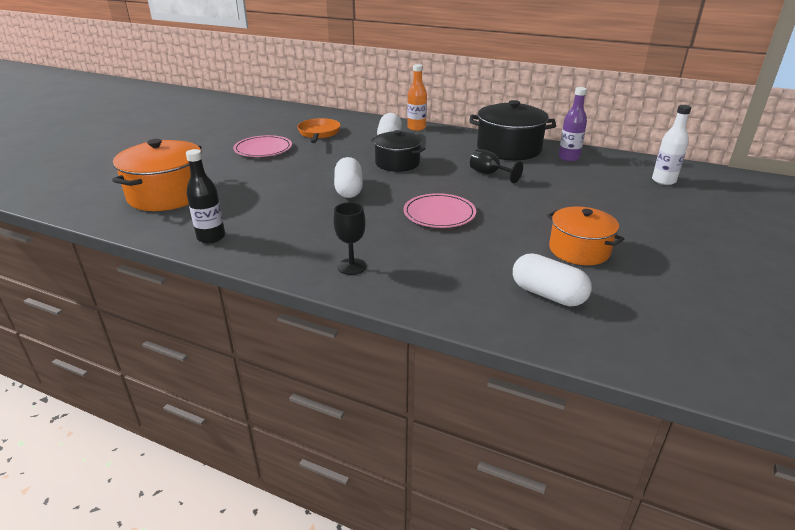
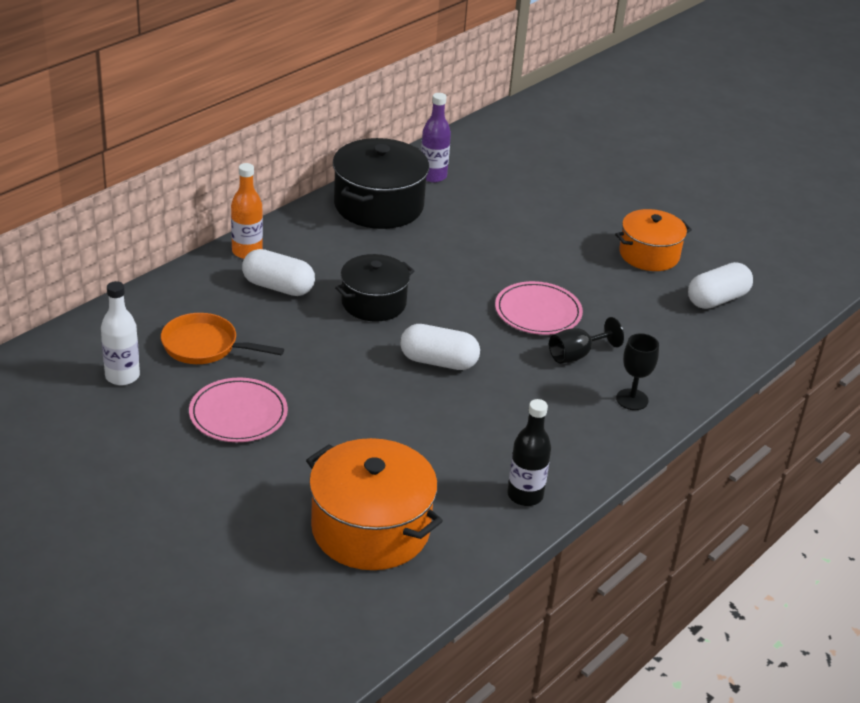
camera: 75 degrees left, 5 degrees up
(489, 174) = (449, 245): black goblet -> black goblet (577, 355)
(663, 181) = (526, 147): white bottle -> white bottle (122, 376)

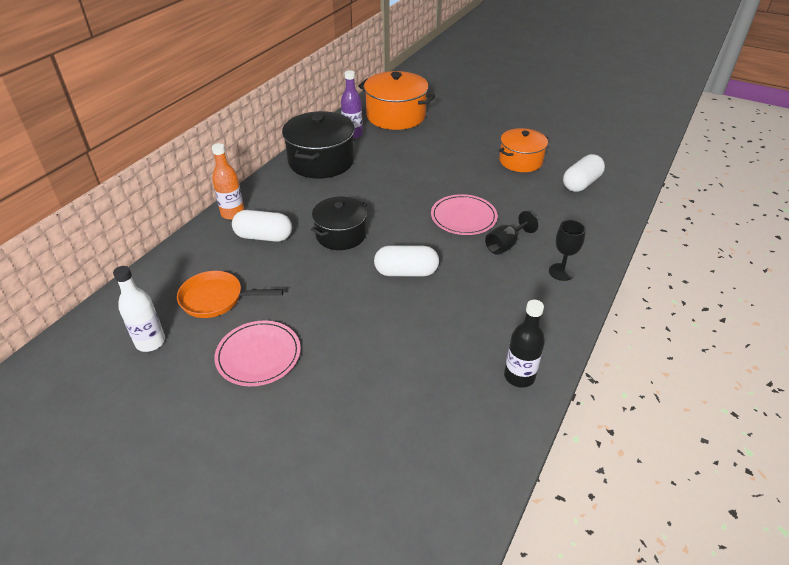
camera: 10 degrees left, 5 degrees up
(370, 529) = (404, 444): orange pot -> orange pot (396, 116)

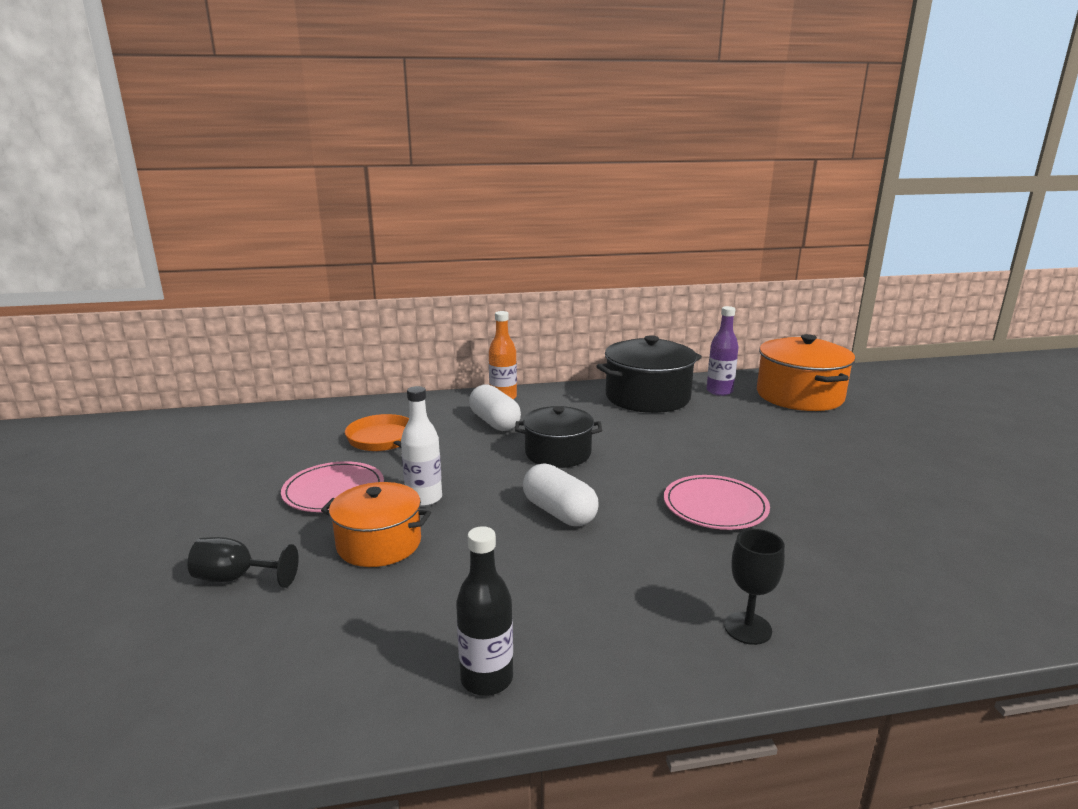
camera: 50 degrees right, 20 degrees down
(150, 342) = (299, 440): white bottle -> white bottle (424, 498)
(505, 245) = (720, 557): black goblet -> black goblet (236, 578)
(520, 161) = (904, 497): orange pot -> orange pot (379, 543)
(581, 183) = (971, 564): white capsule -> none

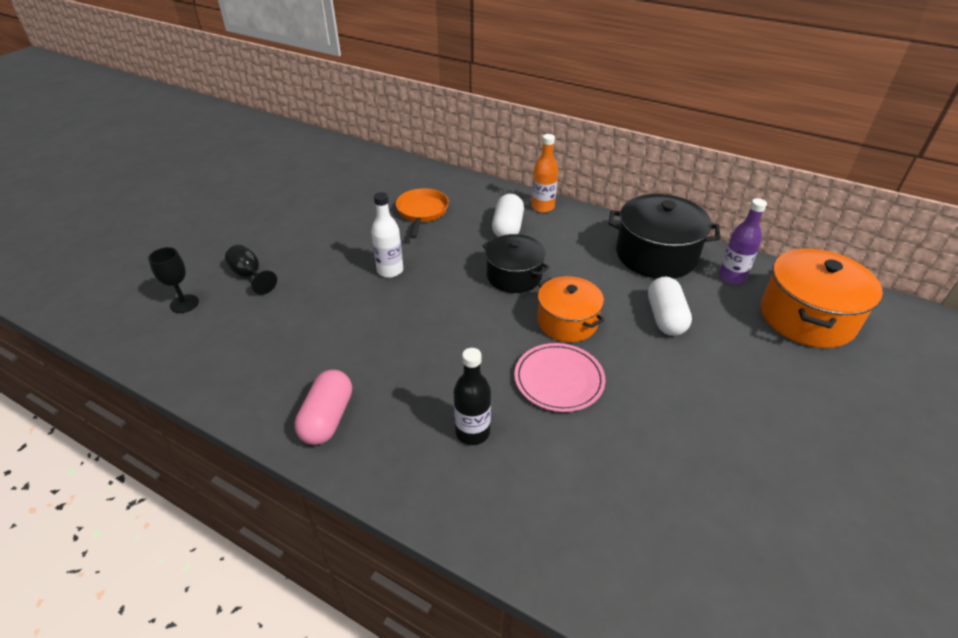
camera: 40 degrees right, 20 degrees up
(334, 491) = (352, 239): pink plate -> none
(379, 543) = (331, 290): orange pot -> orange pot (567, 322)
(486, 679) = (279, 407): black bottle -> black bottle (472, 432)
(559, 512) = (450, 324): white capsule -> white capsule (665, 318)
(561, 654) = (327, 418): none -> pink capsule
(747, 628) = (443, 476): black goblet -> black goblet (184, 304)

